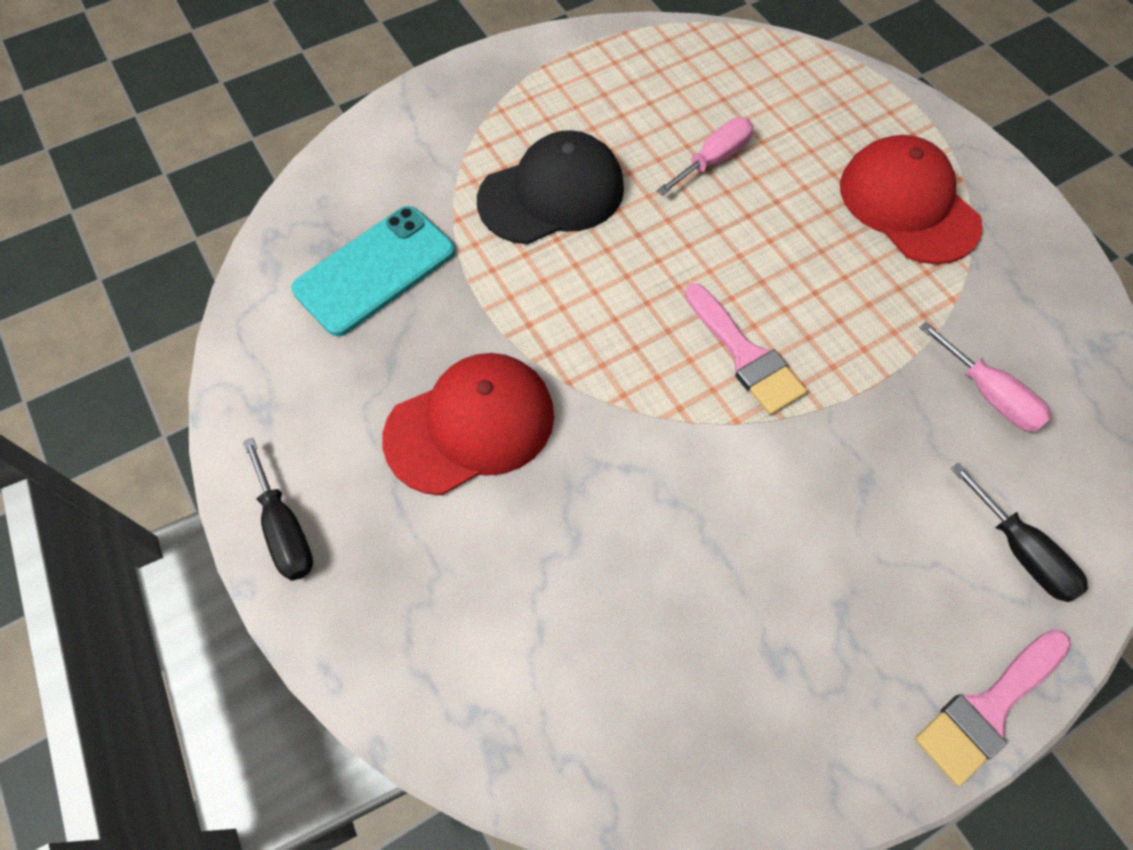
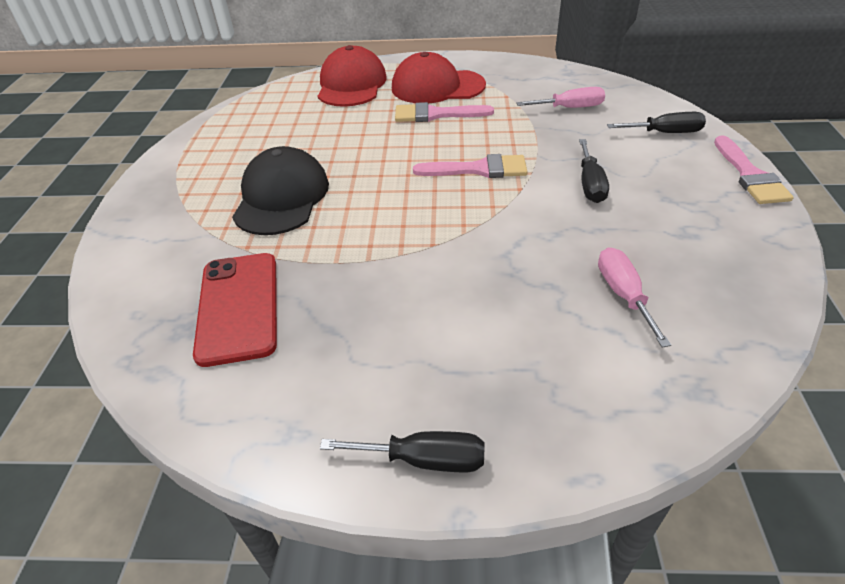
camera: 55 degrees left, 20 degrees down
(375, 270) = (238, 307): turquoise phone -> red phone
(470, 425) = (424, 304): red cap -> red cap (351, 85)
(713, 160) = (336, 130): pink screwdriver -> pink screwdriver (623, 295)
(806, 499) = (590, 184): none -> black screwdriver
(835, 241) = (435, 114): none -> pink brush

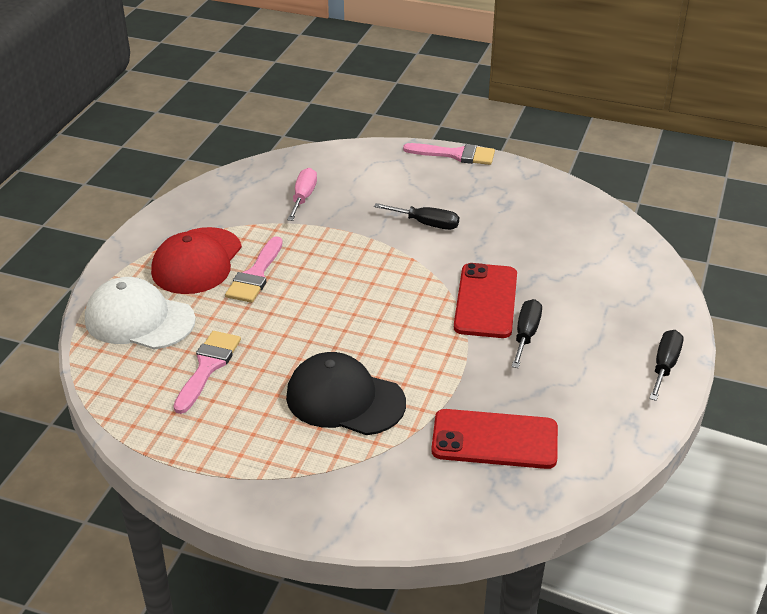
camera: 75 degrees left, 5 degrees down
(351, 85) = (139, 319): red cap -> white cap
(477, 254) = (486, 301): none -> red phone
(479, 169) = (371, 272): pink brush -> pink brush (208, 367)
(623, 295) = (555, 250): pink screwdriver -> none
(665, 133) = (377, 167): black screwdriver -> black screwdriver (526, 335)

